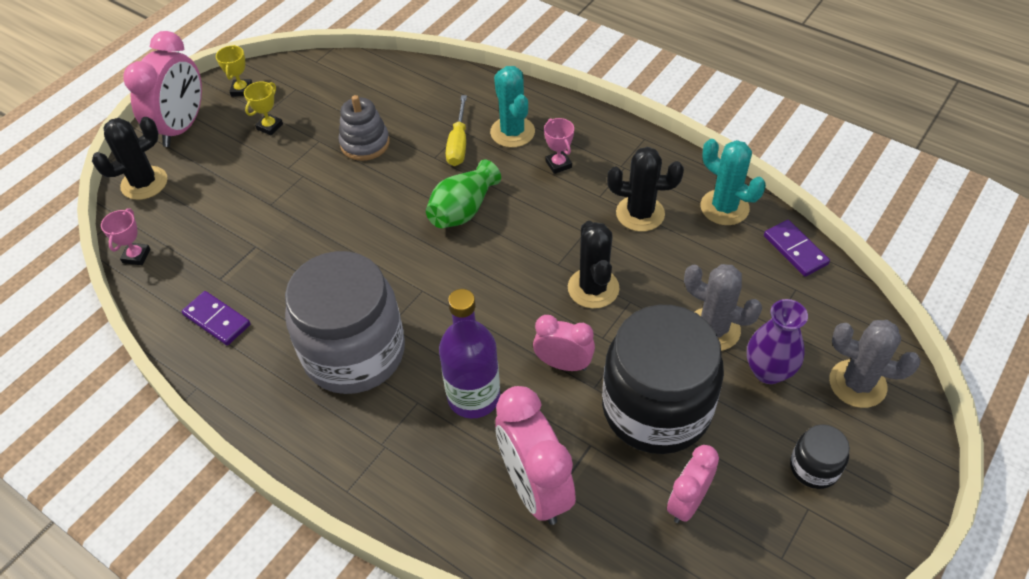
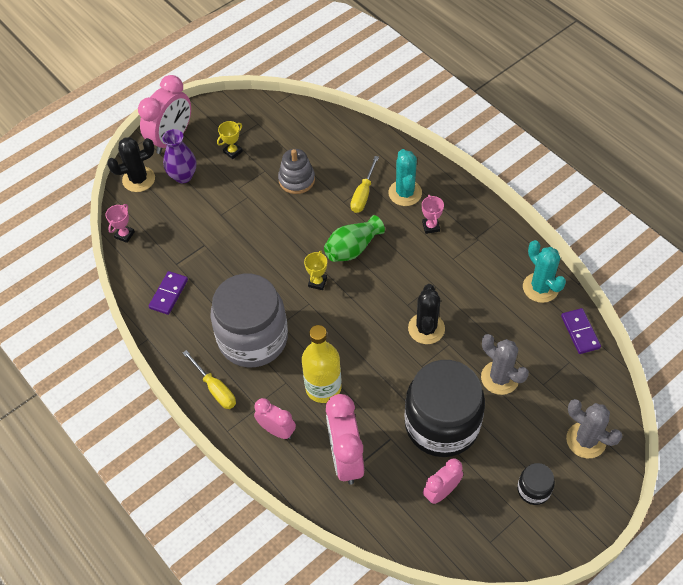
camera: 15 degrees right, 5 degrees up
(217, 320) = (169, 294): purple domino -> purple domino turned 60 degrees clockwise
(242, 90) = (219, 117): yellow trophy -> yellow trophy (317, 282)
(314, 434) = (215, 389): none -> yellow screwdriver
(473, 397) = (323, 387): purple bottle -> yellow bottle
(563, 364) = (389, 378): pink clock -> pink clock (277, 430)
(640, 213) = (477, 279): black cactus -> none
(768, 371) = (527, 416): purple vase -> purple vase (183, 176)

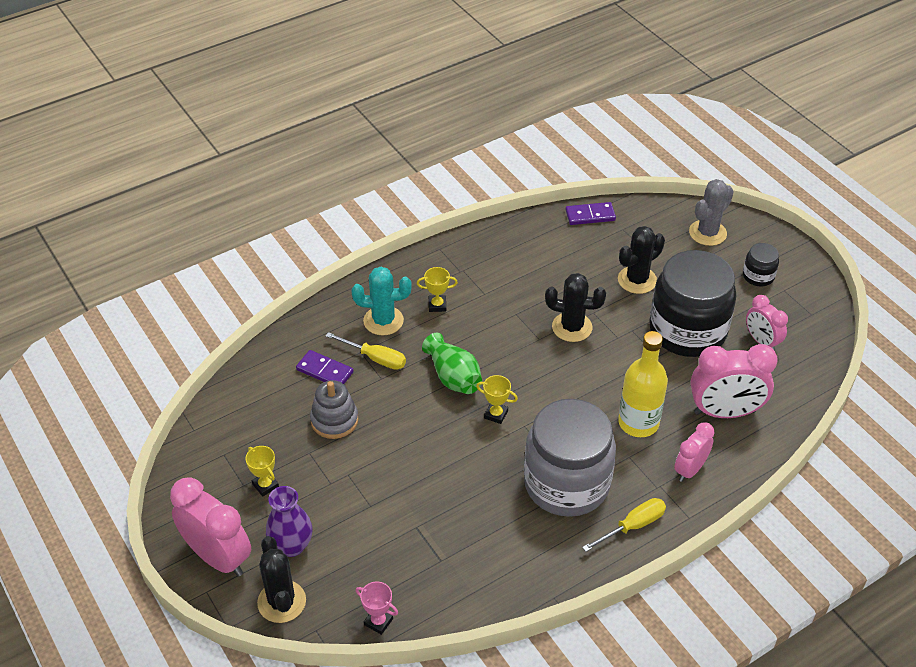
camera: 85 degrees left, 10 degrees down
(169, 294) = (488, 570): purple domino -> purple domino (325, 371)
(431, 226) = (437, 305): pink trophy -> yellow trophy
(500, 378) = (637, 280): grey cactus -> black cactus
(540, 287) = (533, 233): turquoise cactus -> none

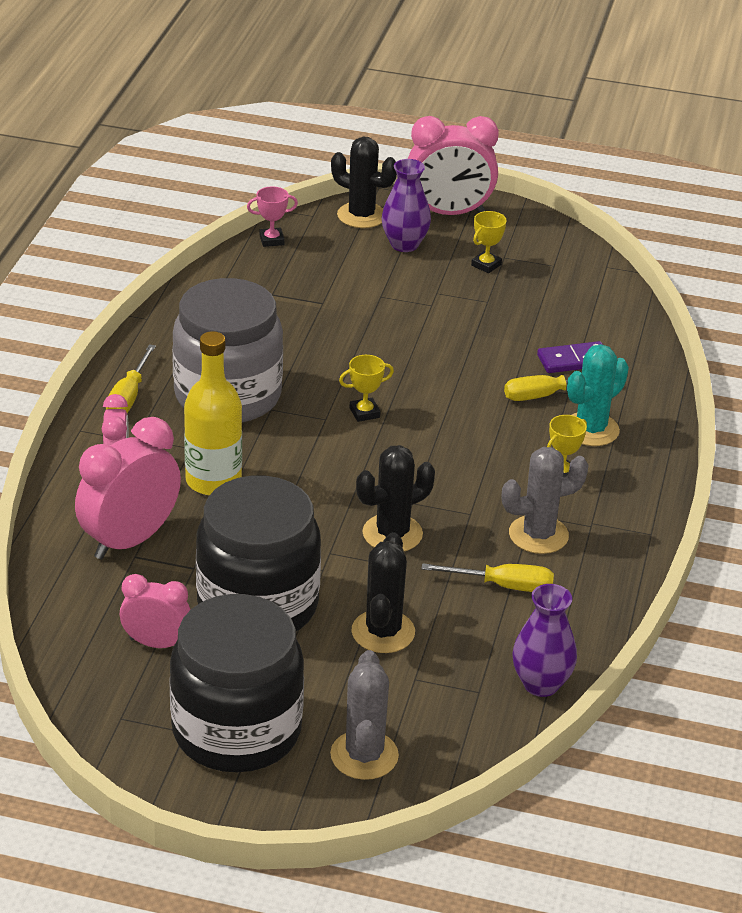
camera: 135 degrees right, 10 degrees down
(265, 485) = (486, 265): yellow trophy -> yellow trophy turned 60 degrees counterclockwise
(334, 420) = (503, 332): grey stacking toy -> none
(453, 377) = (449, 420): green vase -> none
(496, 281) = (538, 535): none -> grey cactus
(549, 267) = (503, 586): none -> yellow screwdriver
(590, 215) = (541, 684): purple domino -> purple vase
(758, 276) = (236, 730): black jar -> black jar, size x2.33

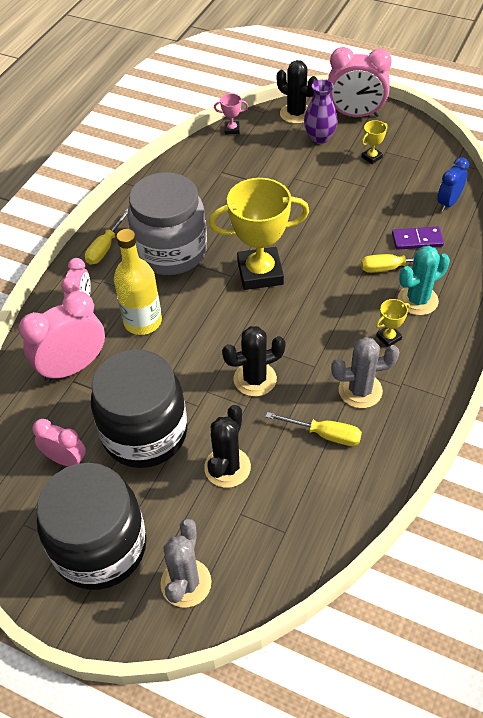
camera: 15 degrees right, 15 degrees up
(364, 413) = (260, 273): yellow trophy -> yellow trophy, size x2.38
(541, 684) = (333, 531): purple vase -> none
(606, 314) = (448, 203): none -> blue clock

